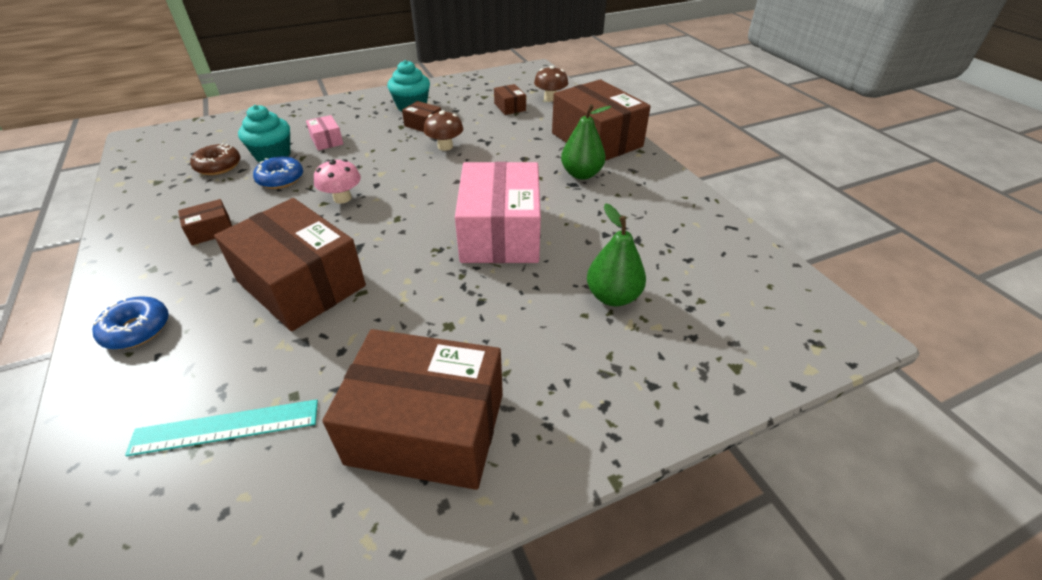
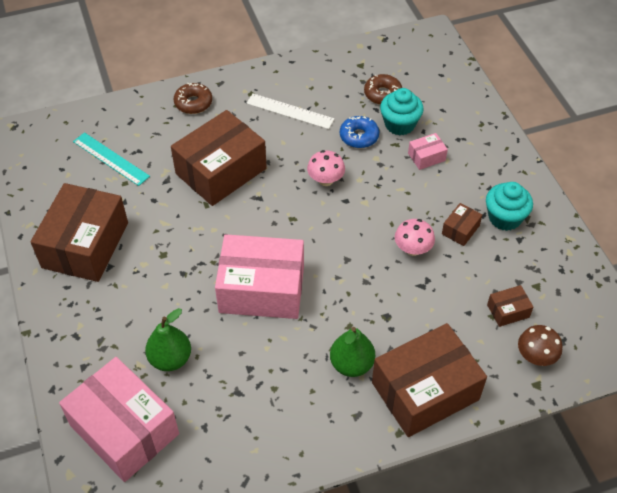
camera: 95 degrees right, 10 degrees up
(137, 330) = (193, 103): blue donut -> brown donut
(211, 231) = (290, 111): brown box -> white ruler
(226, 427) = (111, 159): turquoise ruler -> turquoise ruler turned 45 degrees counterclockwise
(445, 146) = (413, 249): brown mushroom -> pink mushroom
(724, 325) = (124, 429): none -> pink box

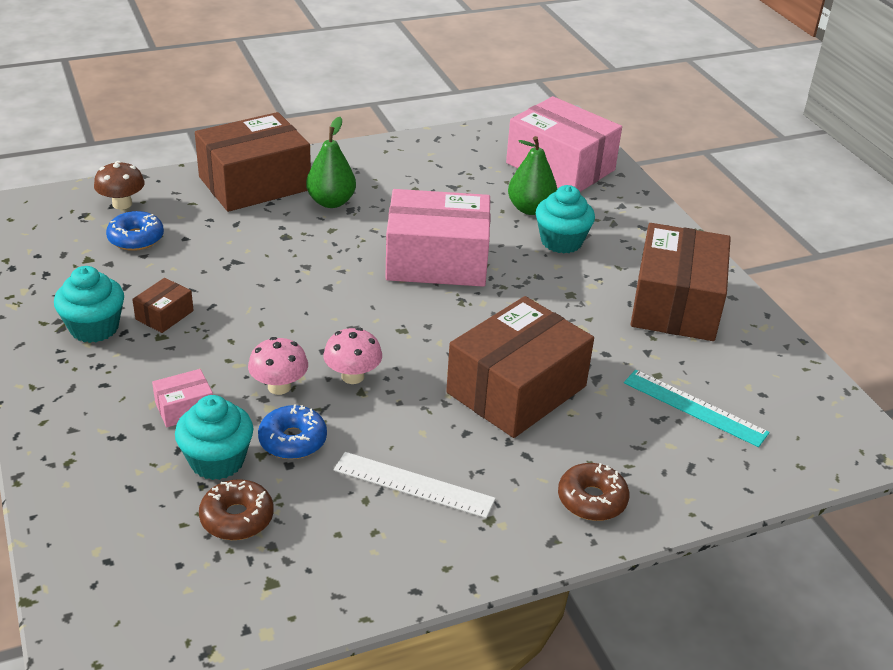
camera: 175 degrees right, 15 degrees down
(154, 314) = (561, 241): none -> turquoise cupcake
(413, 249) = (238, 295): pink mushroom -> pink mushroom (279, 386)
(508, 311) = (136, 238): brown box -> blue donut

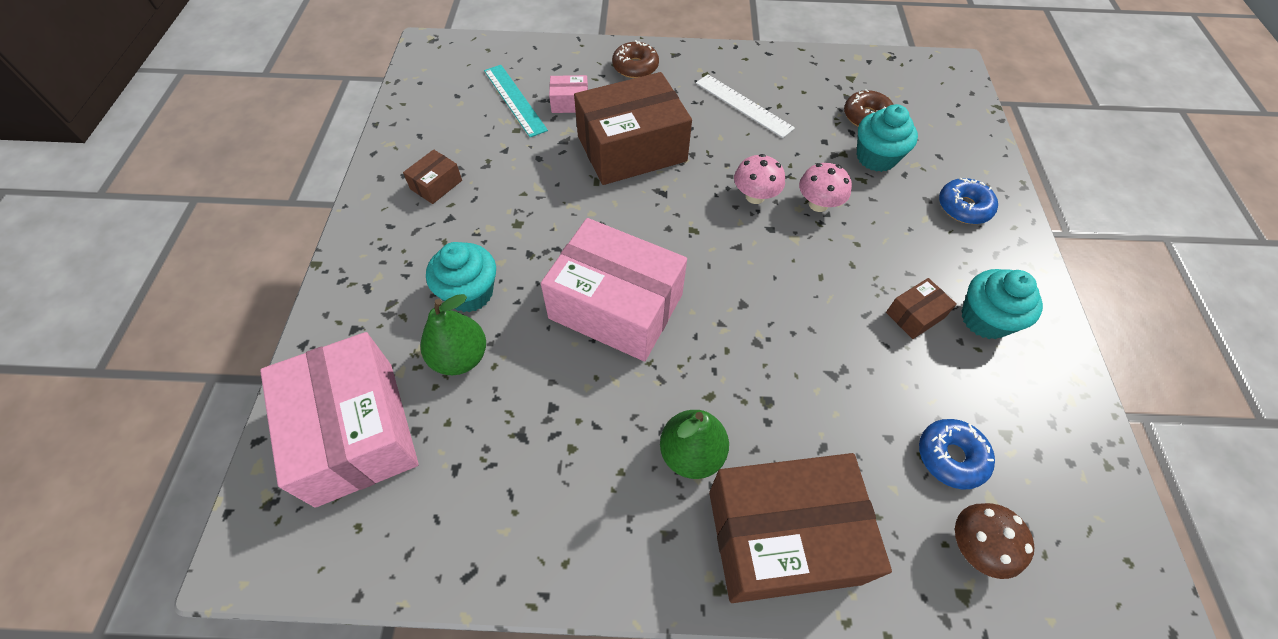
camera: 155 degrees left, 20 degrees up
(184, 408) = (898, 206): pink box -> pink box (570, 103)
(293, 440) = (818, 157): blue donut -> blue donut (963, 207)
(676, 304) = (436, 185): brown box -> brown box, size x0.43

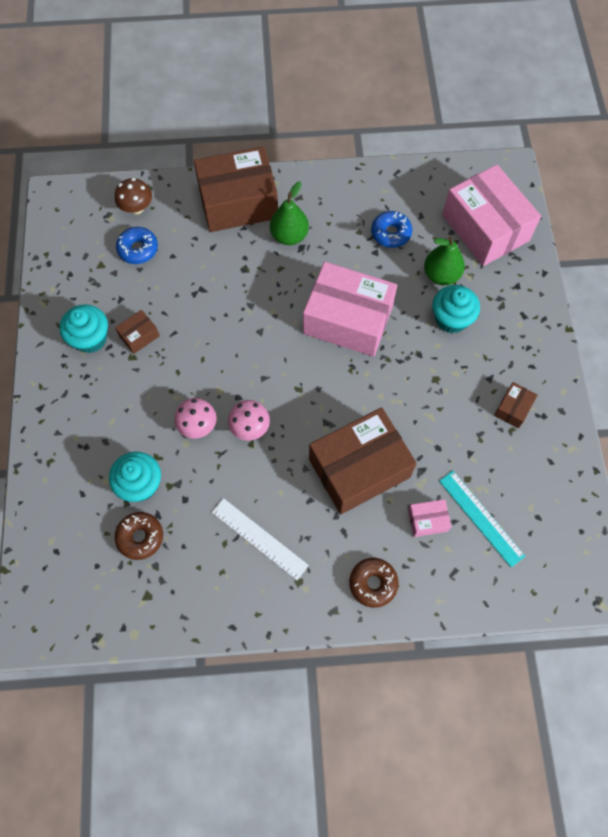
camera: 175 degrees right, 10 degrees up
(963, 207) = (77, 436): blue donut -> blue donut (391, 233)

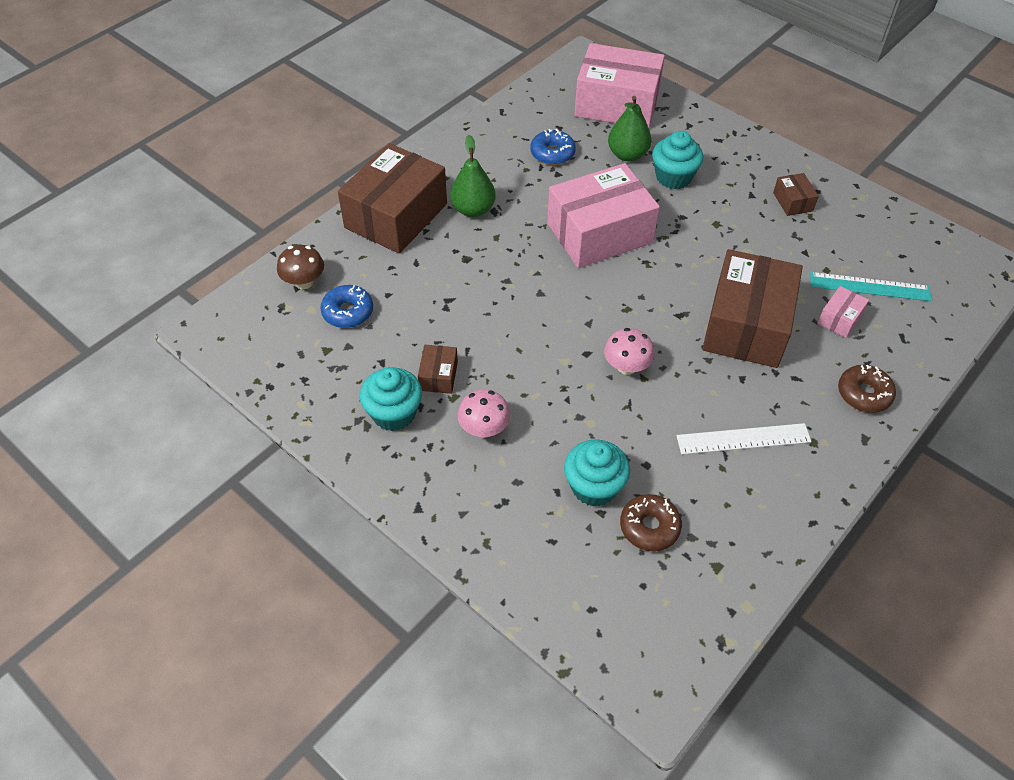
camera: 45 degrees left, 15 degrees down
(198, 425) = (582, 401): pink mushroom -> pink mushroom (484, 429)

